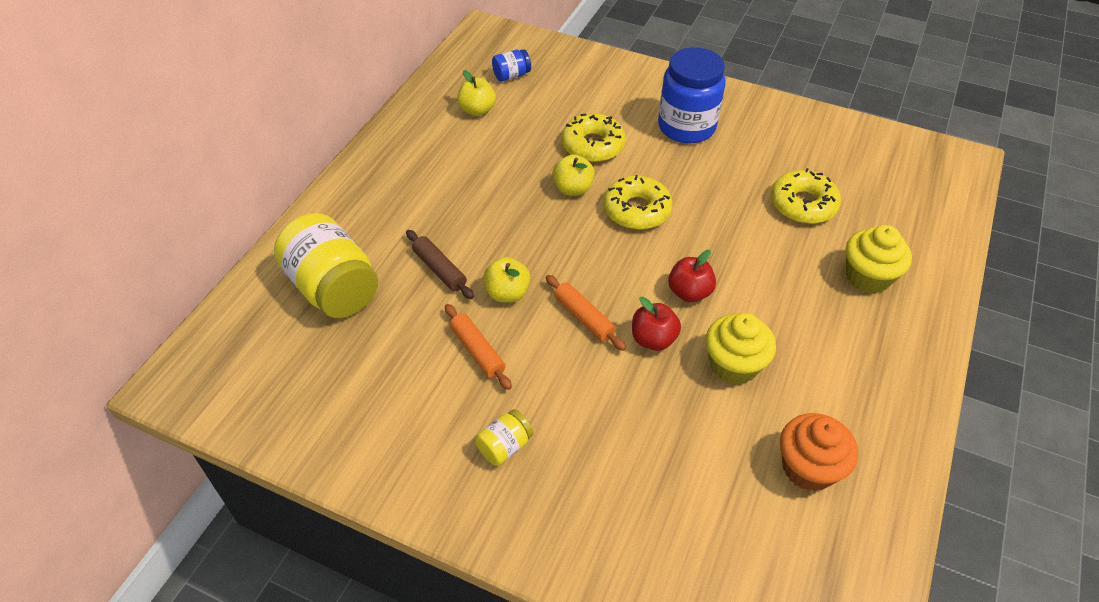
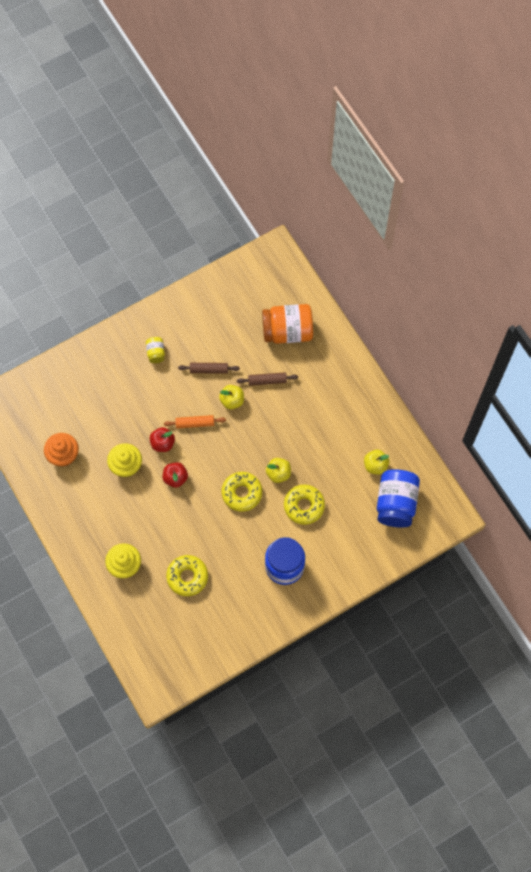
camera: 125 degrees right, 20 degrees up
(333, 288) = (287, 331): yellow jar -> orange jar
(477, 351) = (209, 370): orange rolling pin -> brown rolling pin
(511, 75) = (396, 503): blue jar -> blue jar, size x2.15

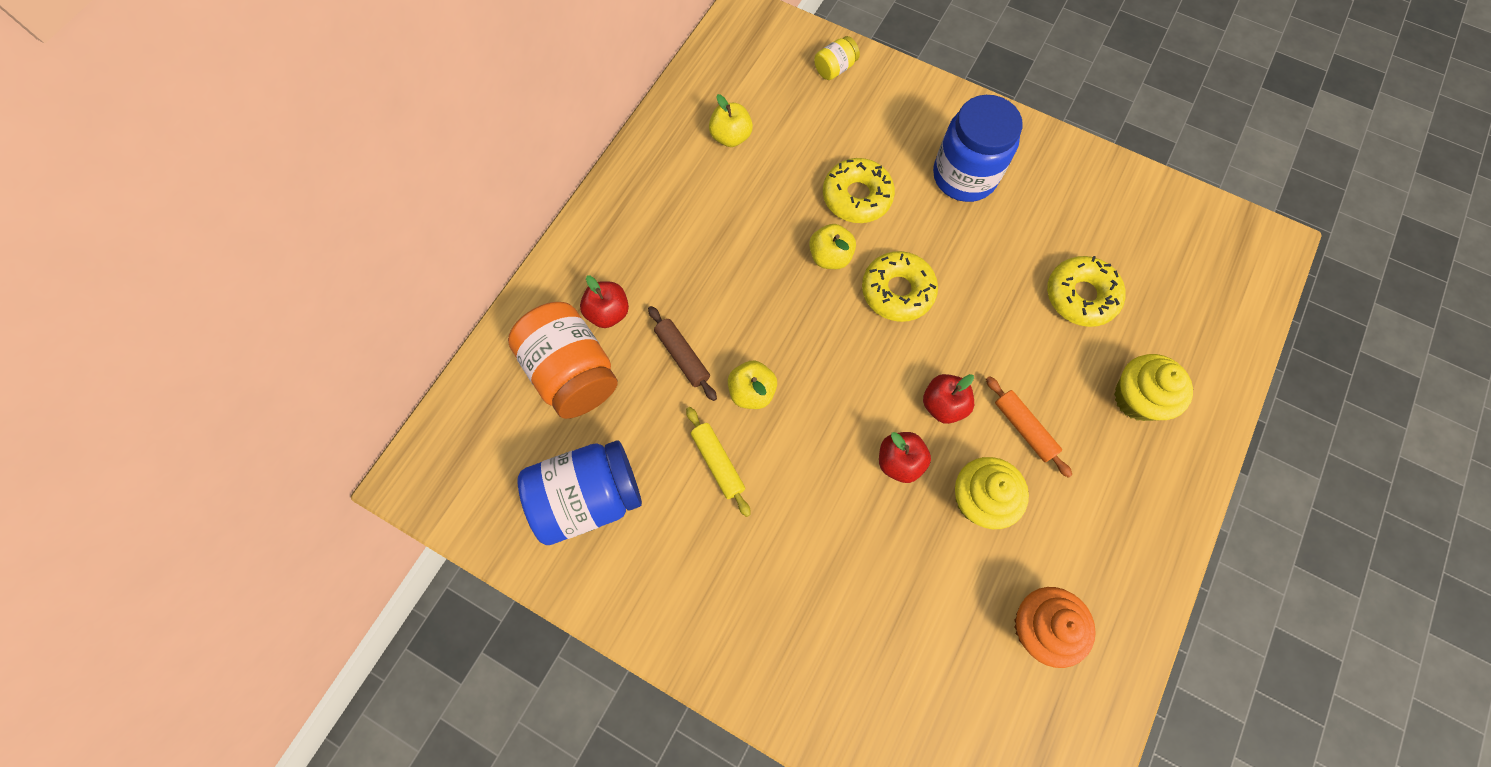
camera: 120 degrees left, 0 degrees up
(156, 353) = (740, 578): yellow jar -> yellow jar (835, 68)
(195, 423) = (830, 429): orange rolling pin -> orange rolling pin (1024, 428)
(209, 370) = (718, 462): brown rolling pin -> yellow rolling pin
(308, 360) = (608, 313): none -> red apple
(396, 503) = (772, 86): blue jar -> blue jar (588, 498)

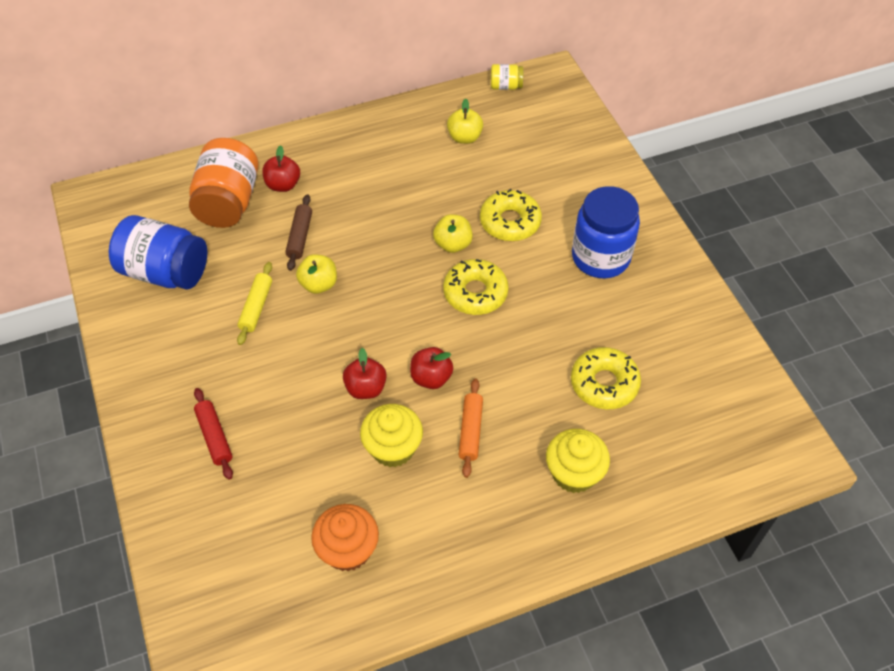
camera: 40 degrees right, 15 degrees down
(817, 626) = (214, 437): none -> red rolling pin
(835, 68) = (580, 140): yellow jar -> yellow jar (506, 86)

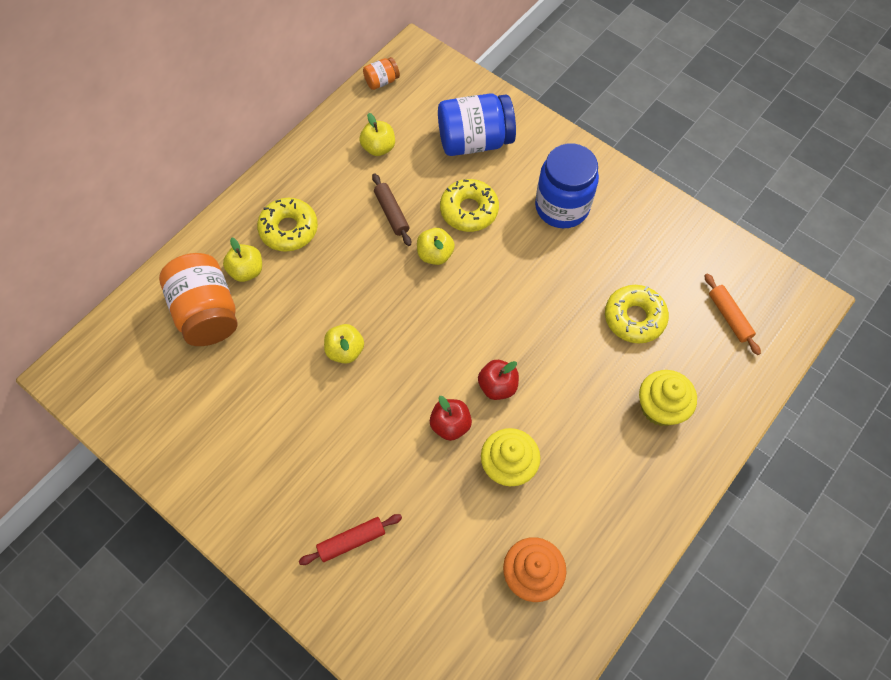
camera: 30 degrees left, 10 degrees up
(165, 272) = (196, 411): blue jar -> blue jar (474, 141)
(214, 437) = (352, 541): red rolling pin -> red rolling pin turned 60 degrees counterclockwise
(256, 307) = (305, 401): yellow rolling pin -> none
(283, 185) = (247, 271): red apple -> yellow apple
(299, 237) = (297, 314): brown rolling pin -> brown rolling pin (391, 213)
(471, 431) = (559, 415): orange rolling pin -> orange rolling pin (729, 317)
(475, 293) = (483, 290): yellow donut -> yellow donut (289, 229)
(506, 86) = (382, 81): yellow jar -> orange jar

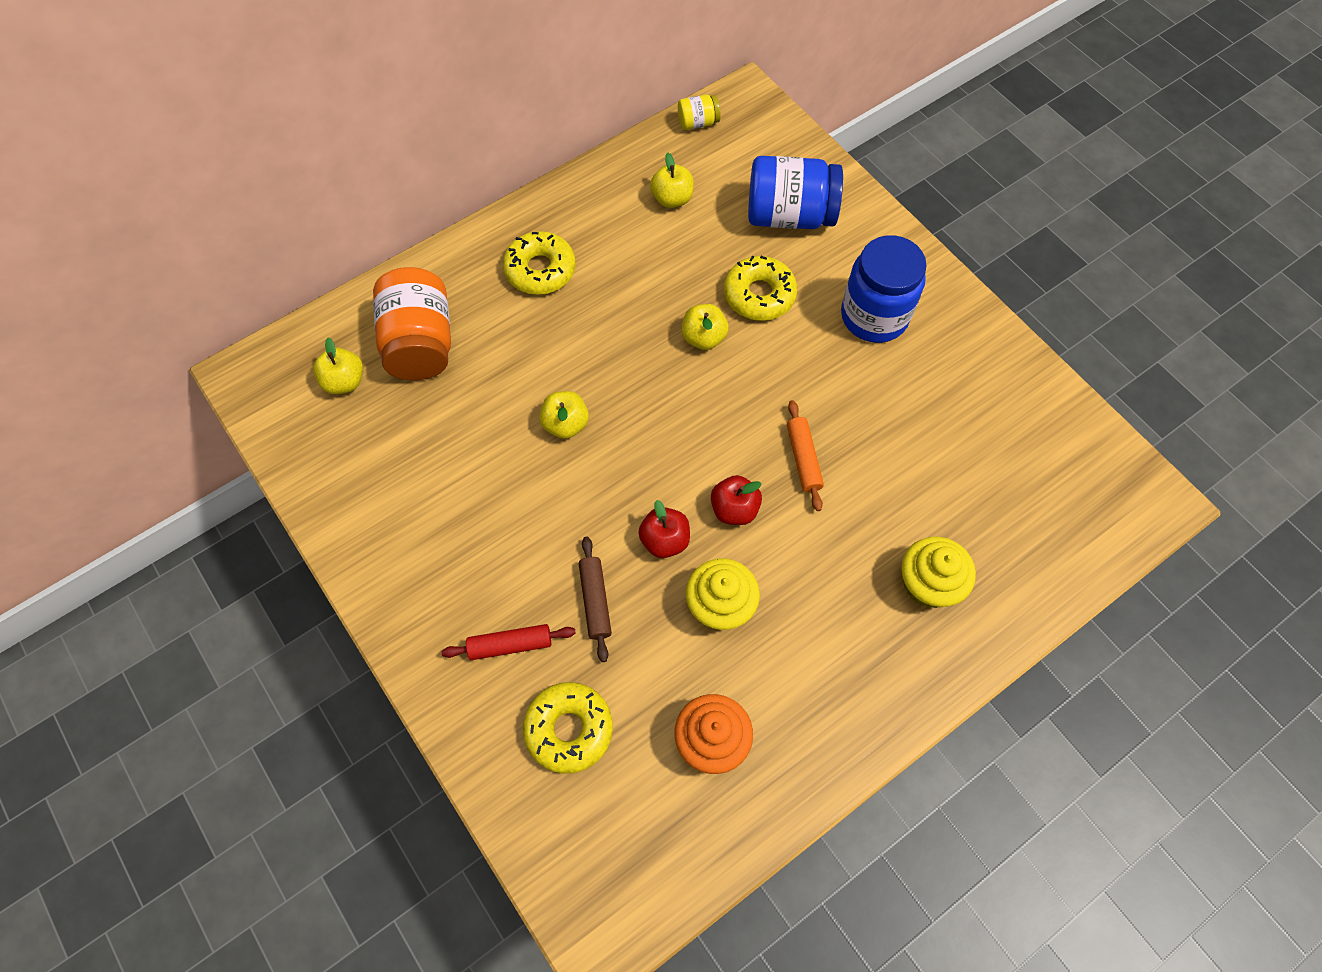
camera: 15 degrees right, 0 degrees up
(247, 271) = (478, 306): yellow apple -> yellow apple (344, 381)
(382, 81) = (698, 122): orange jar -> yellow jar
(391, 213) = (665, 278): brown rolling pin -> brown rolling pin (595, 601)
(634, 318) = (926, 469): yellow donut -> yellow donut (569, 729)
(729, 317) = (1048, 496): orange rolling pin -> orange rolling pin (803, 459)

